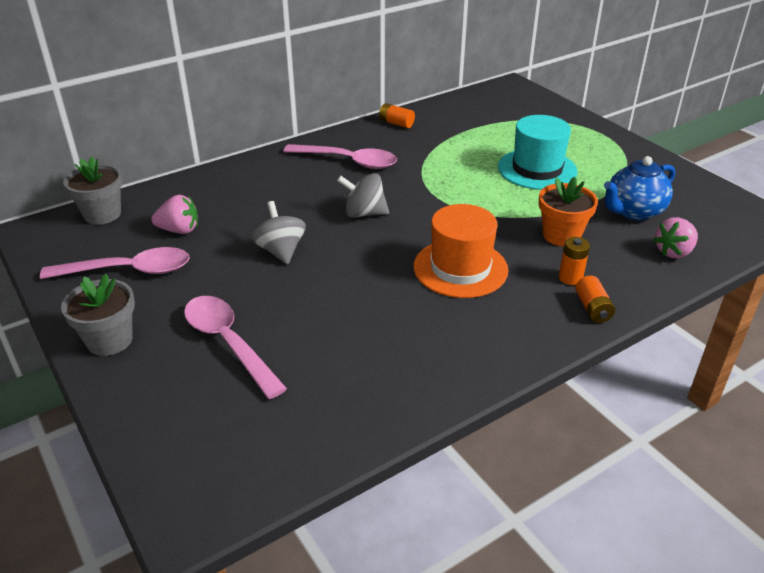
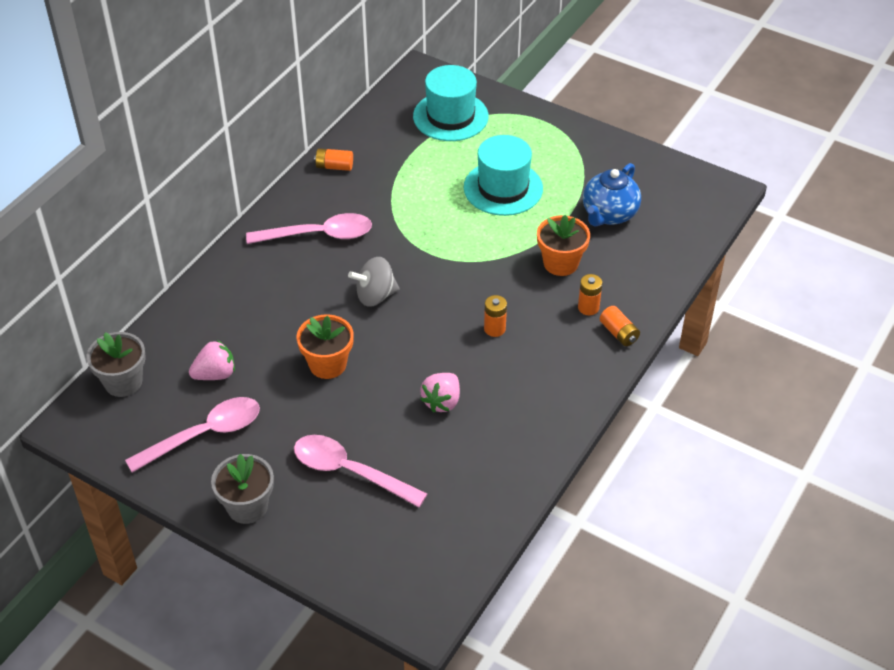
camera: 25 degrees left, 10 degrees up
(281, 251) = (327, 364): grey spinning top -> orange flower pot
(460, 268) = (494, 329): orange hat -> orange battery
(519, 115) = (450, 116): none -> turquoise hat
(673, 252) = (658, 251): pink strawberry -> pink strawberry (442, 401)

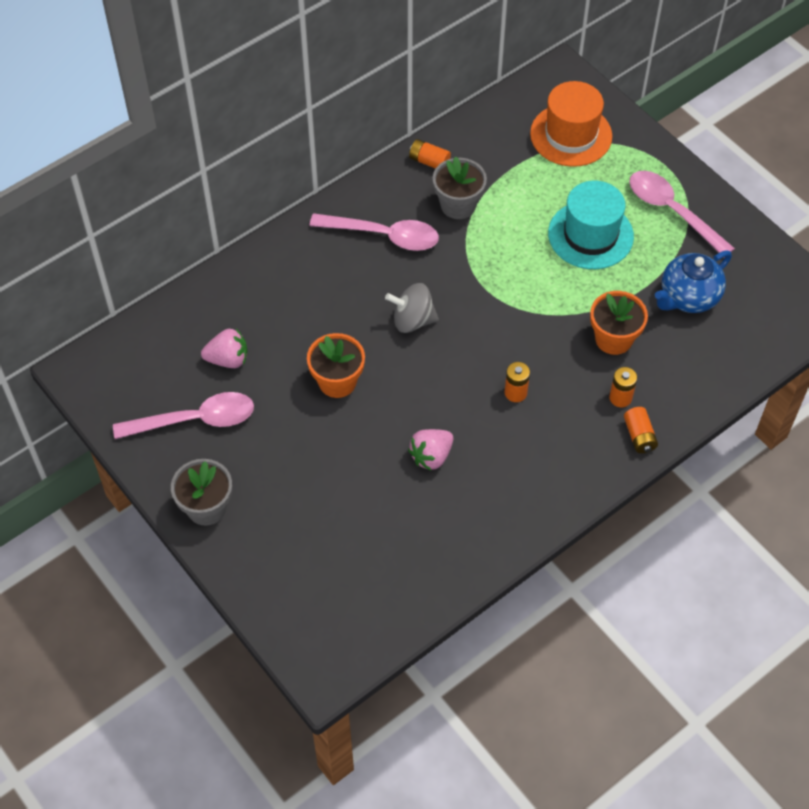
camera: 20 degrees right, 10 degrees up
(123, 382) = (141, 341): grey flower pot -> grey flower pot (458, 205)
(350, 472) = (314, 502): pink spoon -> pink spoon (672, 212)
(450, 116) = (571, 135): turquoise hat -> orange hat

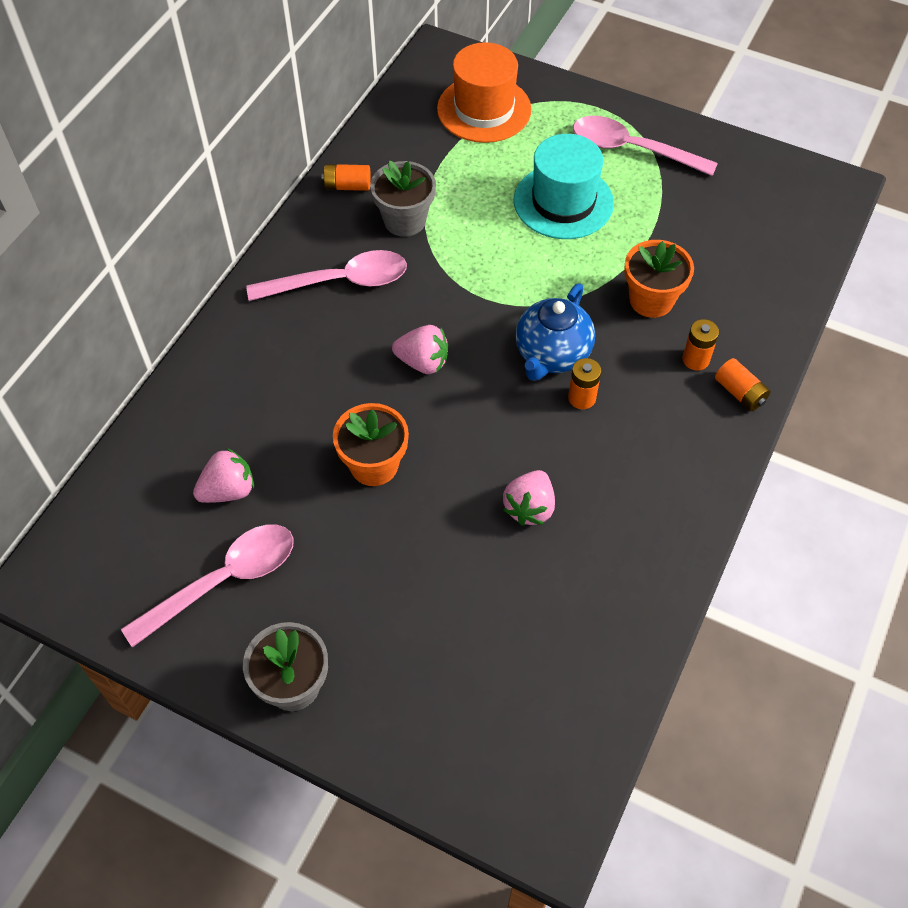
camera: 25 degrees left, 0 degrees up
(412, 320) = (423, 362): grey spinning top -> pink strawberry
(688, 297) = (700, 229): blue teapot -> blue teapot (552, 355)

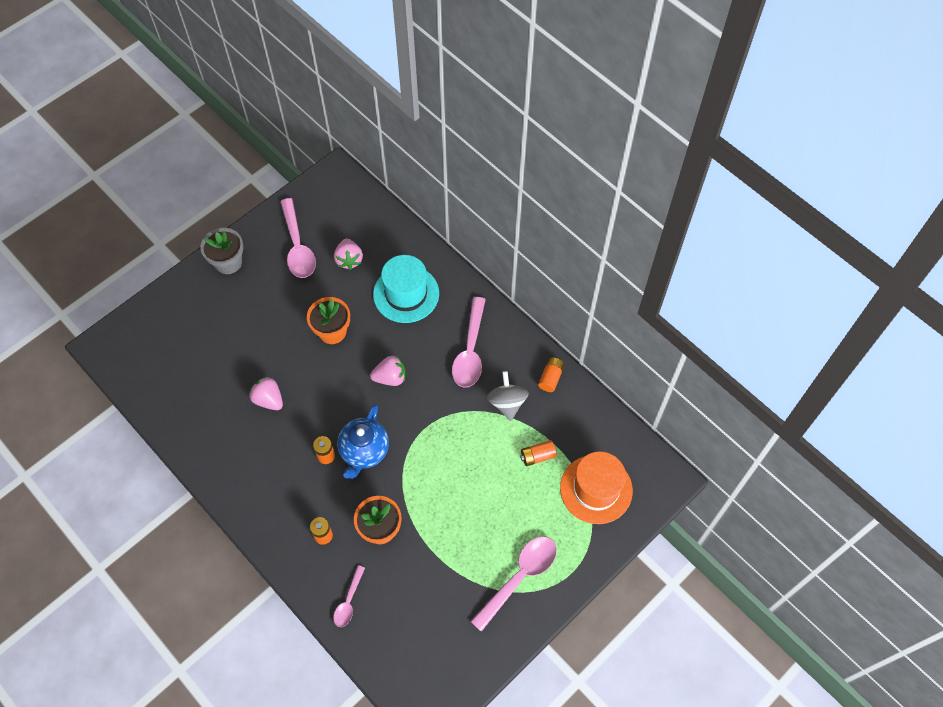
camera: 110 degrees right, 5 degrees up
(405, 220) = (507, 403): grey flower pot -> grey spinning top
(423, 362) = (390, 377): pink strawberry -> pink strawberry turned 135 degrees counterclockwise
(552, 355) = (364, 451): blue teapot -> blue teapot turned 120 degrees counterclockwise
(563, 202) = (486, 508): turquoise hat -> turquoise hat (406, 294)
(740, 392) = (287, 550): orange battery -> orange battery (537, 456)
(761, 302) = (349, 601): none -> pink spoon

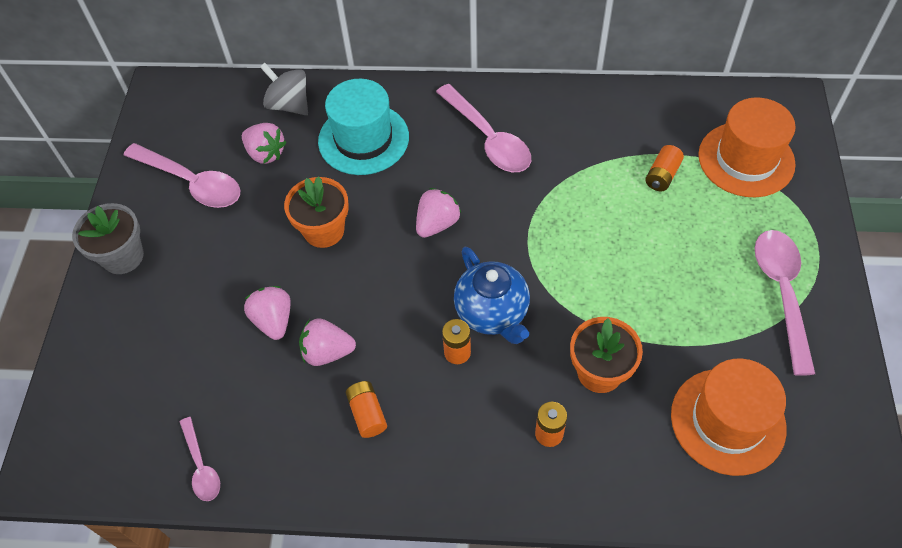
camera: 40 degrees left, 5 degrees down
(261, 360) = (273, 320): none -> pink strawberry
(349, 601) = (655, 474): pink spoon -> pink spoon (201, 466)
(412, 611) = (727, 421): none -> orange hat
(507, 403) = (578, 154): grey spinning top -> grey spinning top (289, 104)
(550, 378) = (590, 103): orange battery -> orange battery (367, 414)

